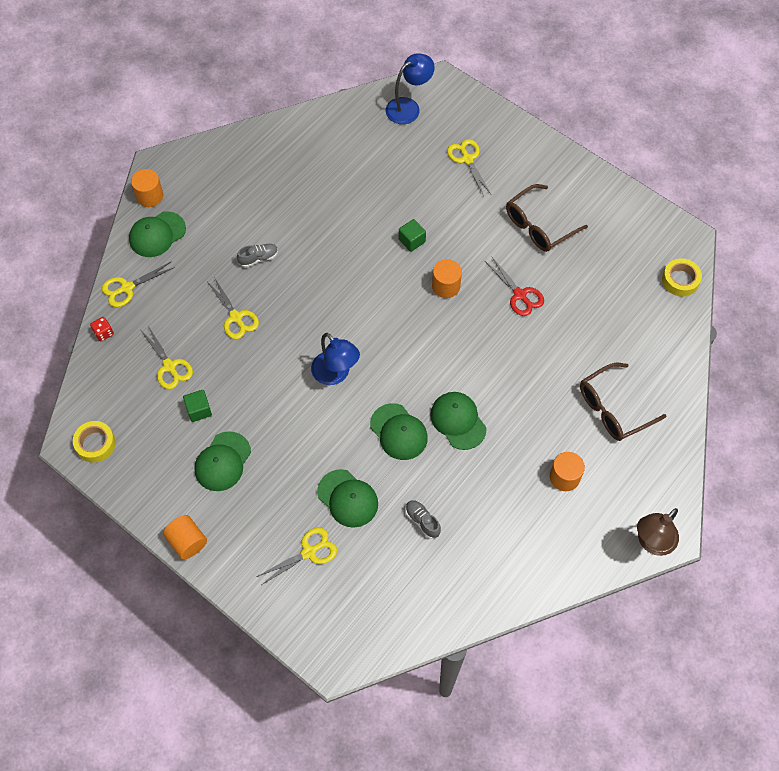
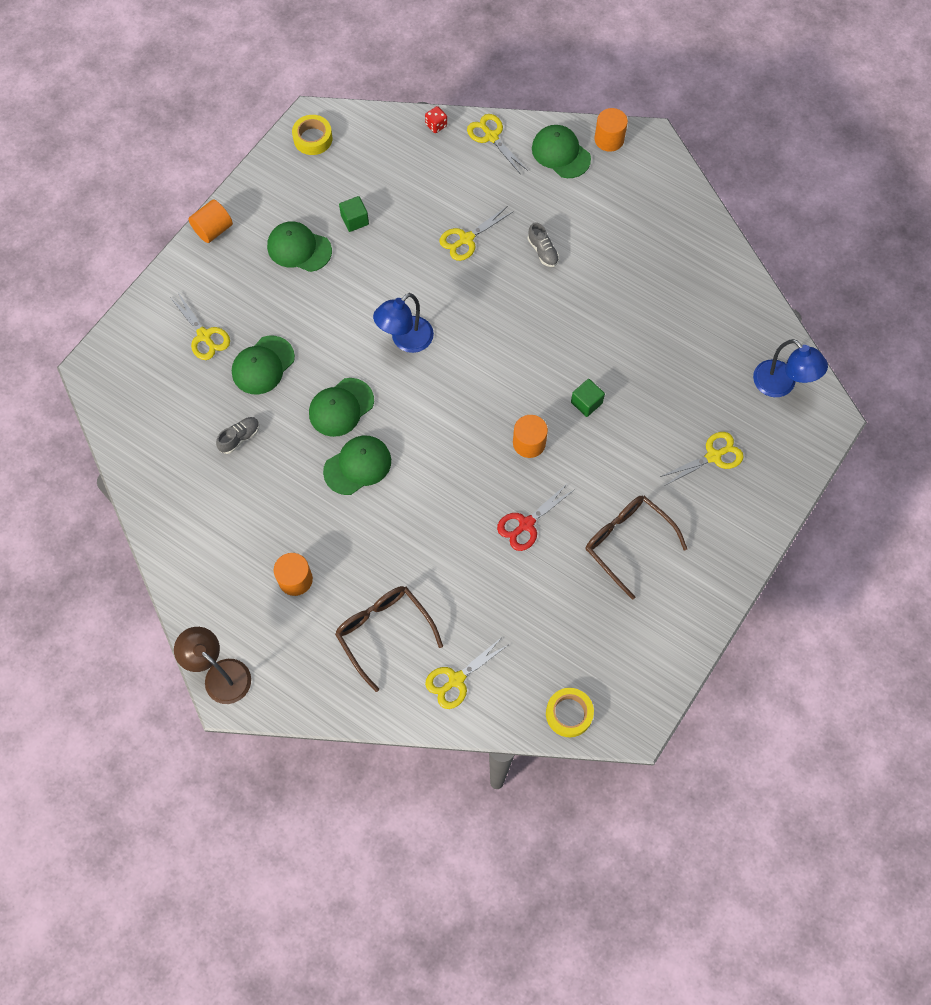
camera: 85 degrees right, 5 degrees up
(169, 366) = (402, 187): yellow scissors -> yellow scissors (456, 680)

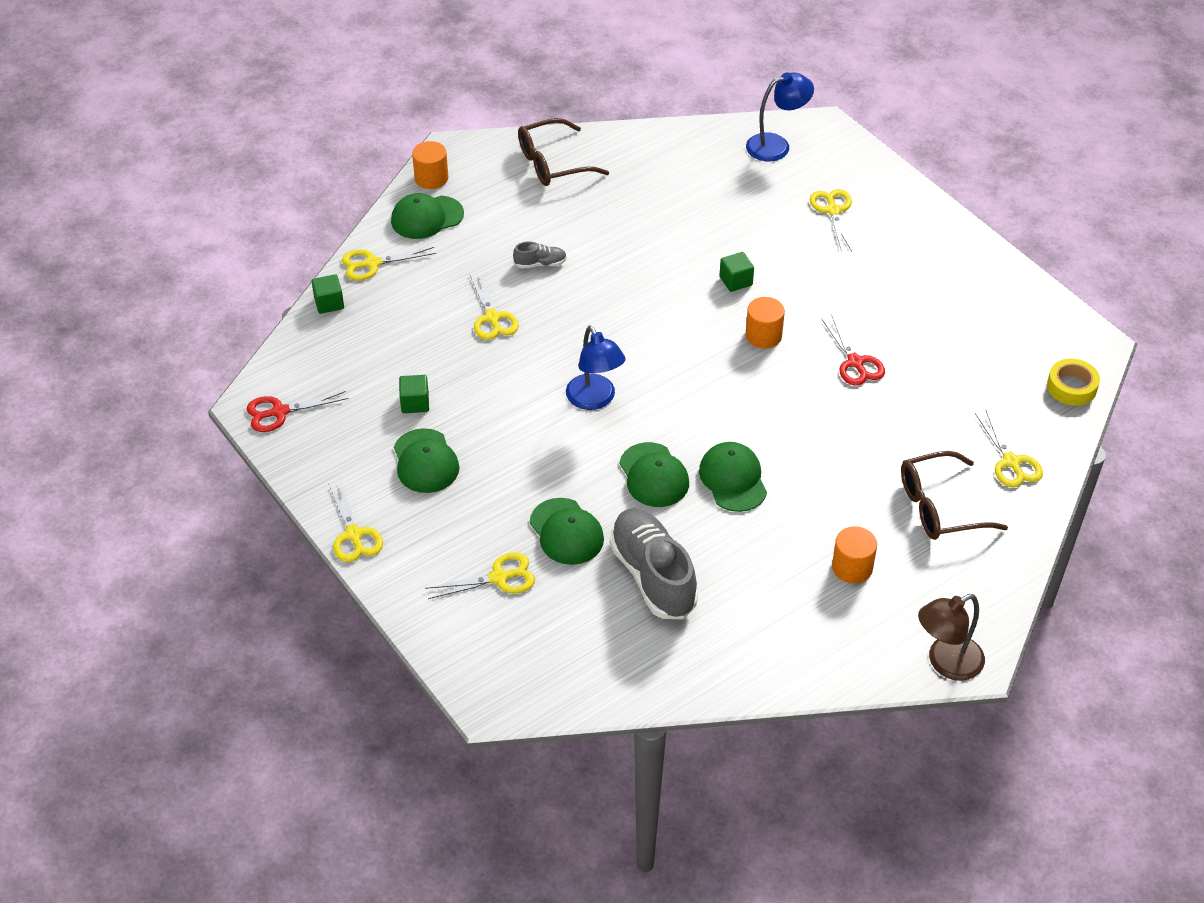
camera: 70 degrees left, 20 degrees down
(213, 230) = (354, 535): orange cylinder -> yellow scissors
(240, 438) = (653, 576): grey shoe -> grey shoe, size x2.25
(299, 248) = (425, 461): green cap -> green cap turned 60 degrees counterclockwise
(313, 138) = (280, 412): yellow tape -> red scissors
(436, 125) = (329, 303): red dice -> green cube
(627, 542) = (903, 295): brown glasses -> brown glasses (552, 163)

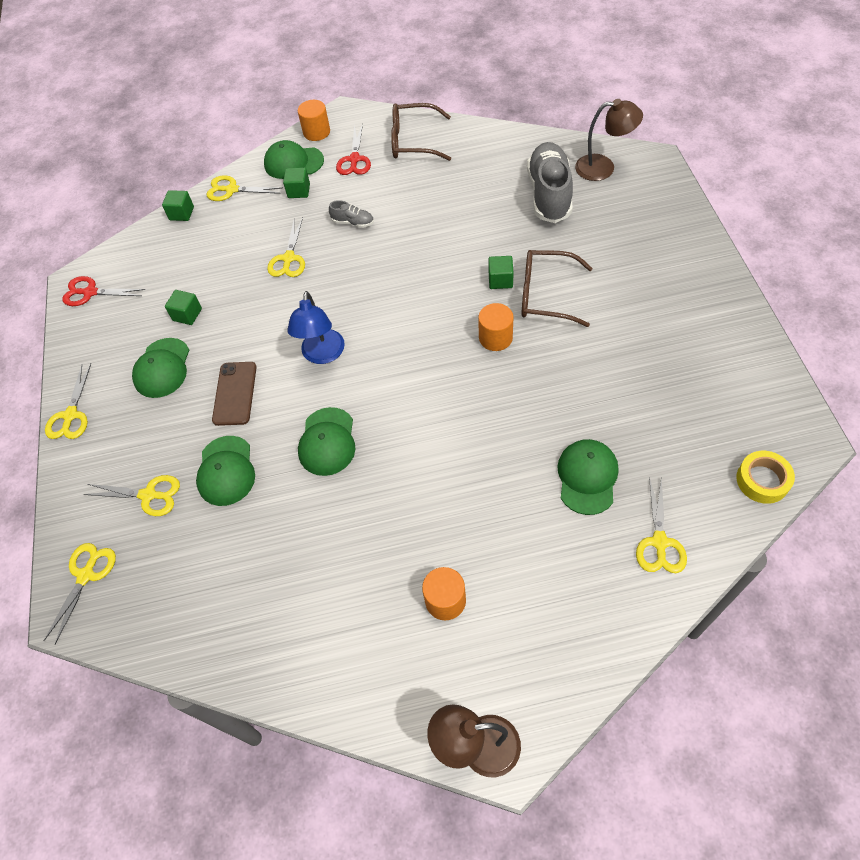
camera: 30 degrees right, 10 degrees up
(454, 246) = (299, 191): none -> green cube
(525, 461) = (235, 393): none -> brown phone
(653, 576) = (268, 541): grey shoe -> grey shoe (549, 194)
(733, 479) = (391, 469): green cap -> green cap (587, 477)
(776, 145) = (603, 167): blue lamp -> brown lamp
(833, 211) = (621, 238): yellow scissors -> yellow scissors (86, 575)
(855, 362) = (563, 388): red scissors -> red scissors (354, 159)
(939, 507) = (563, 566): brown glasses -> brown glasses (545, 295)

